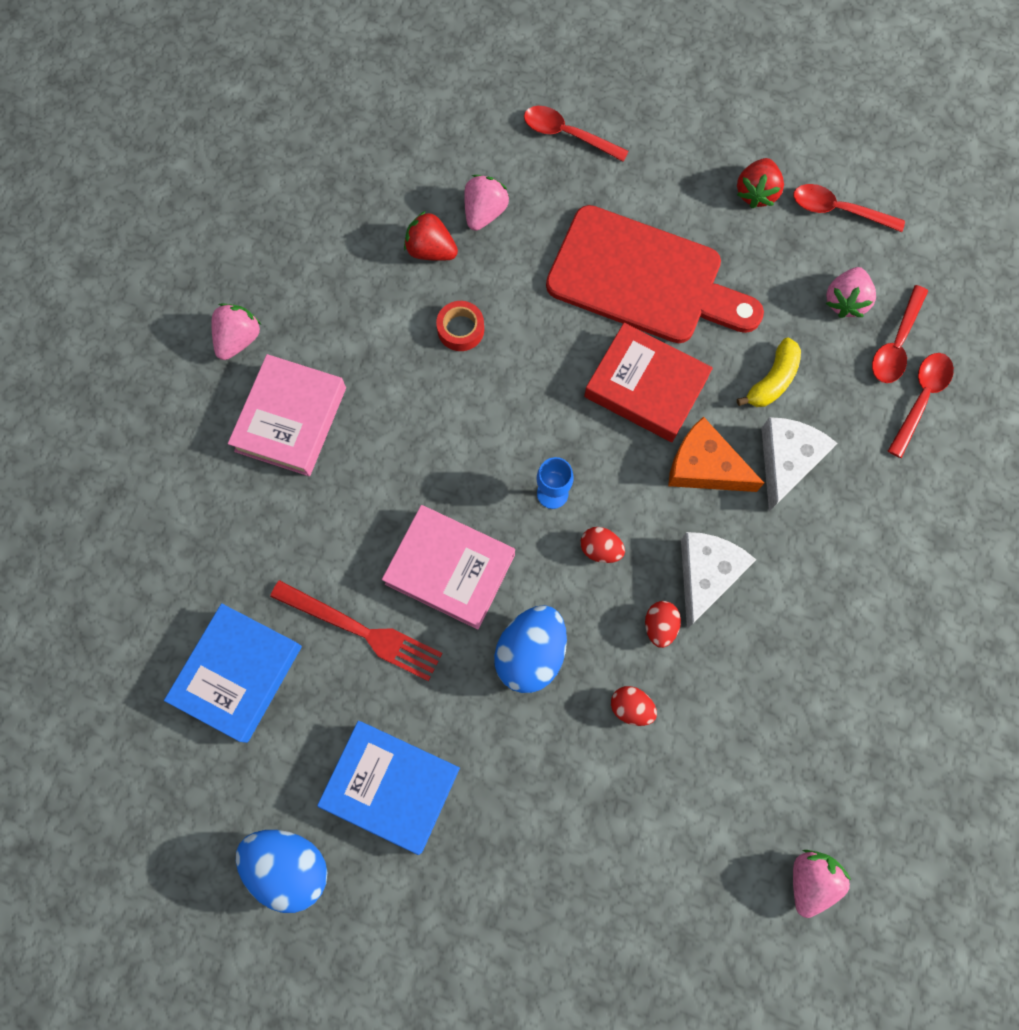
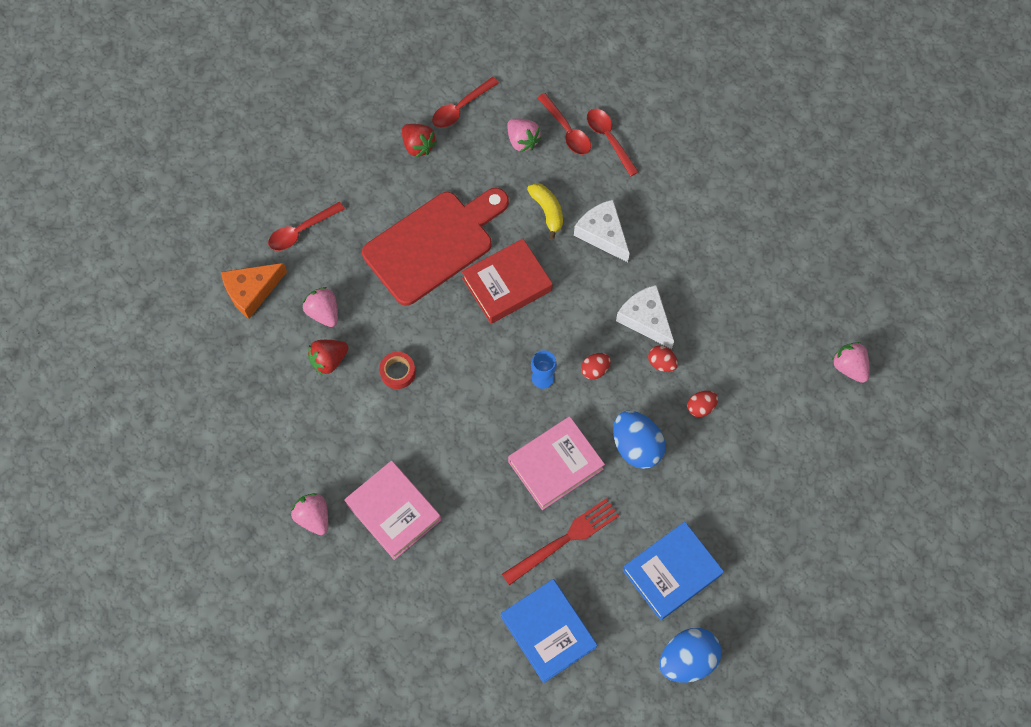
camera: 60 degrees left, 5 degrees down
(704, 466) = (578, 281): orange cheese -> orange cheese (252, 291)

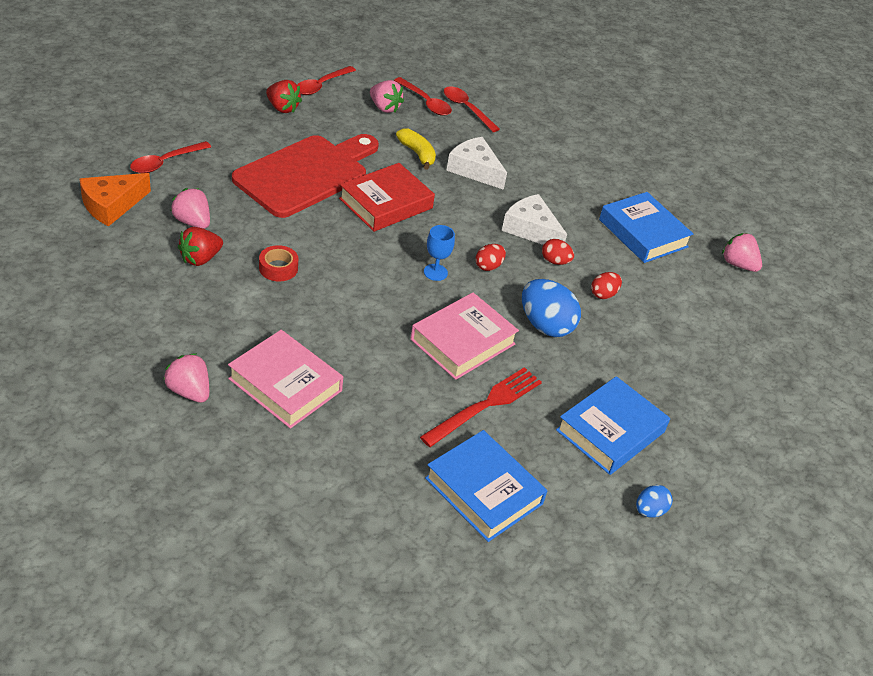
camera: 15 degrees left, 25 degrees down
(687, 659) = (649, 510): blue egg -> blue egg, size x0.53
(760, 323) = (643, 233): none -> blue book

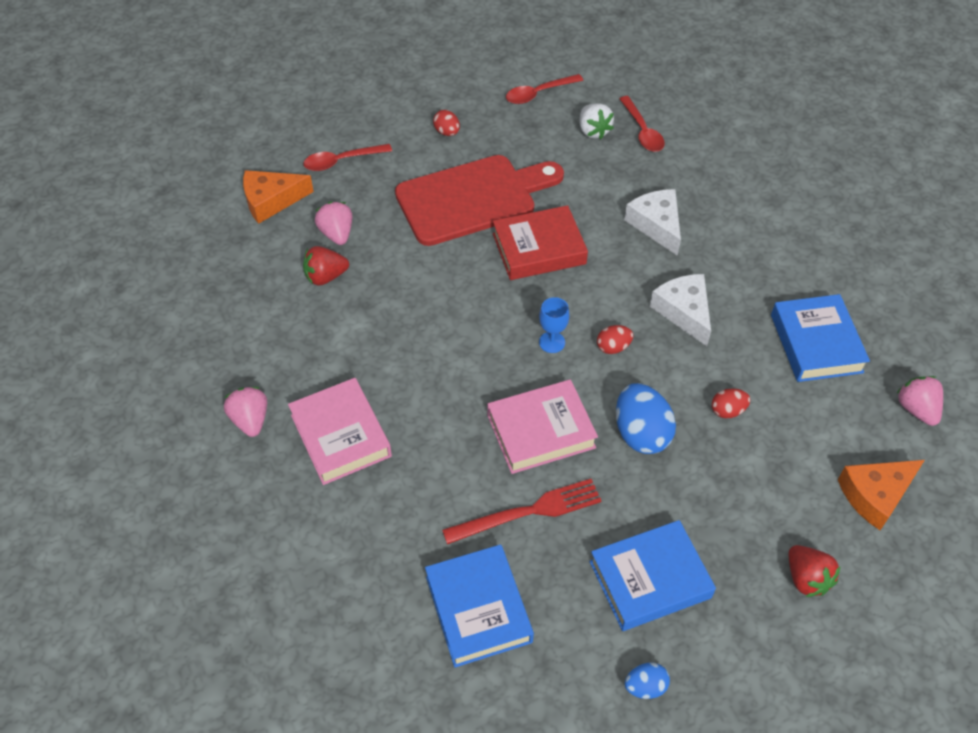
camera: 30 degrees right, 10 degrees up
(278, 268) = (394, 303): red tape -> none
(282, 108) = (485, 115): red strawberry -> red strawberry (806, 578)
(384, 108) = (593, 131): pink strawberry -> white strawberry
(417, 154) = (602, 194): yellow banana -> none
(466, 109) = (685, 146): red spoon -> none
(555, 261) = (691, 357): red egg -> red egg (447, 132)
(742, 329) = (875, 495): none -> orange cheese

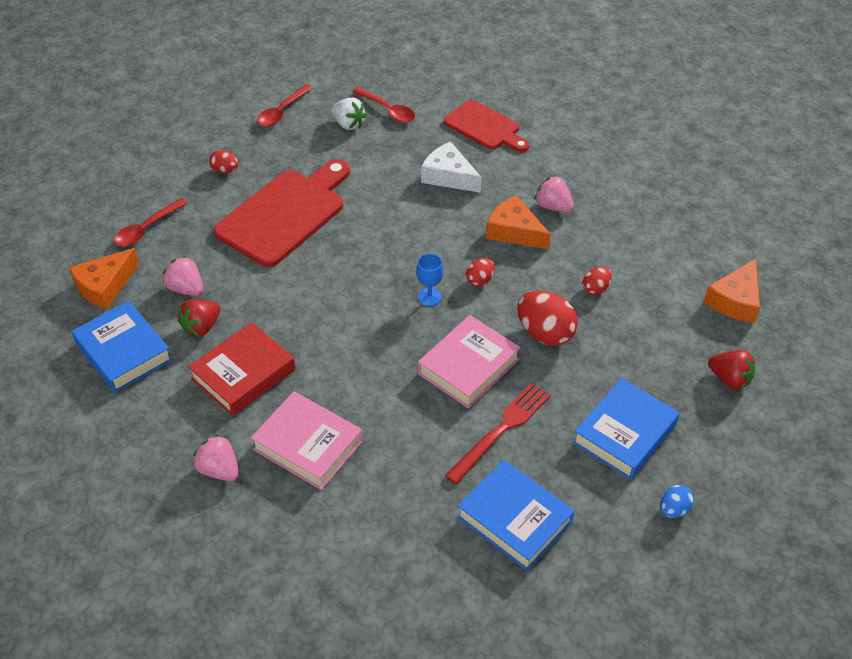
camera: 30 degrees left, 5 degrees down
(539, 249) = (368, 231): red book -> red book (243, 374)
(641, 433) = (545, 333): blue egg -> red egg
(684, 312) = (514, 231): white cheese -> orange cheese
(730, 187) = (485, 127): none -> red cutting board
(816, 343) = (624, 214): blue book -> blue book (123, 352)
(916, 409) = (722, 230): pink strawberry -> pink strawberry (553, 206)

